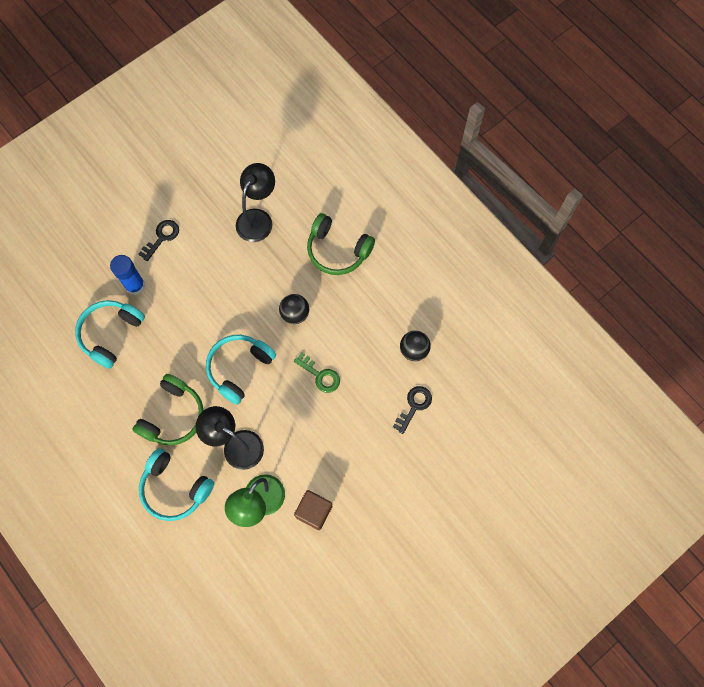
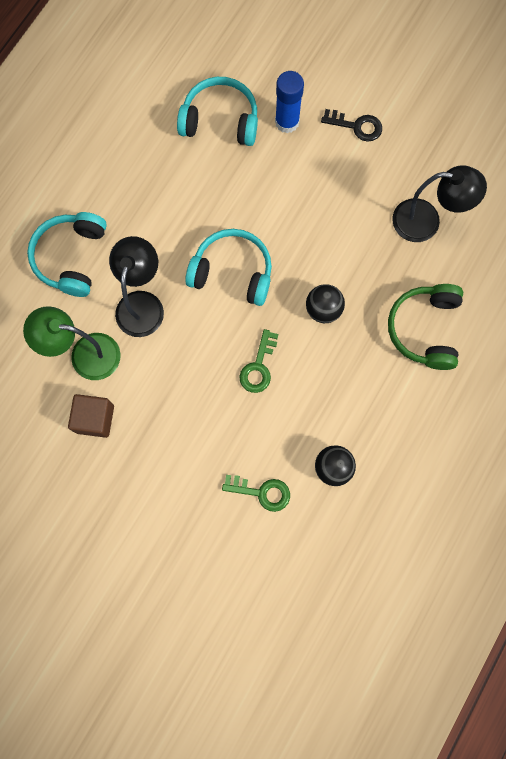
camera: 70 degrees right, 5 degrees up
(173, 415) = (151, 223): green headphones -> none
(414, 406) = (261, 492): black key -> green key

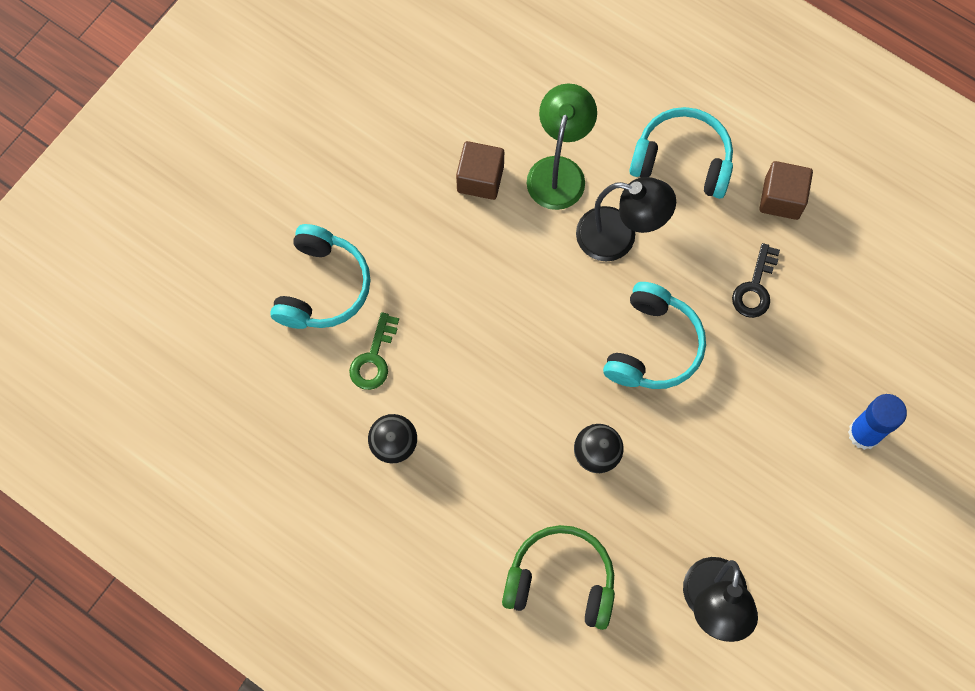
camera: 95 degrees right, 5 degrees down
(101, 182) = (781, 198): none -> brown cube
(220, 120) = (867, 347): turquoise headphones -> turquoise headphones (322, 287)
(258, 366) = (528, 368): green key -> none
(356, 126) = (857, 526): black key -> black key (755, 287)

